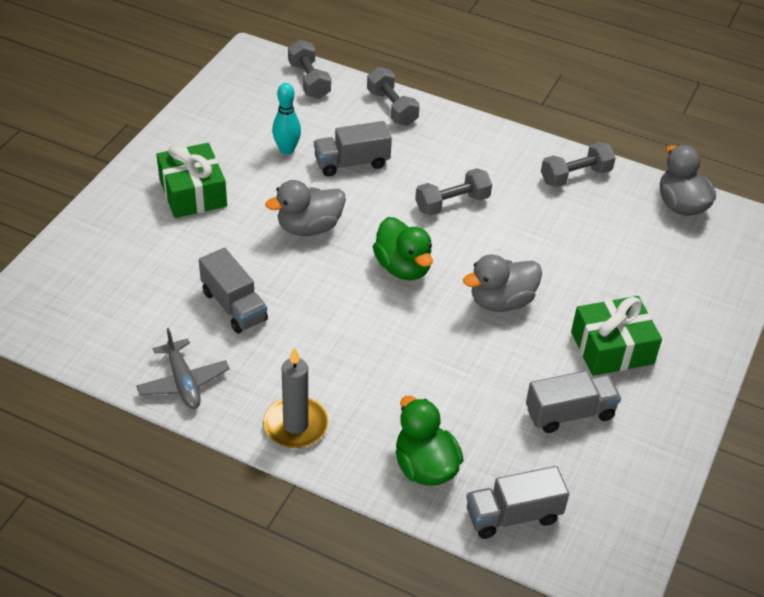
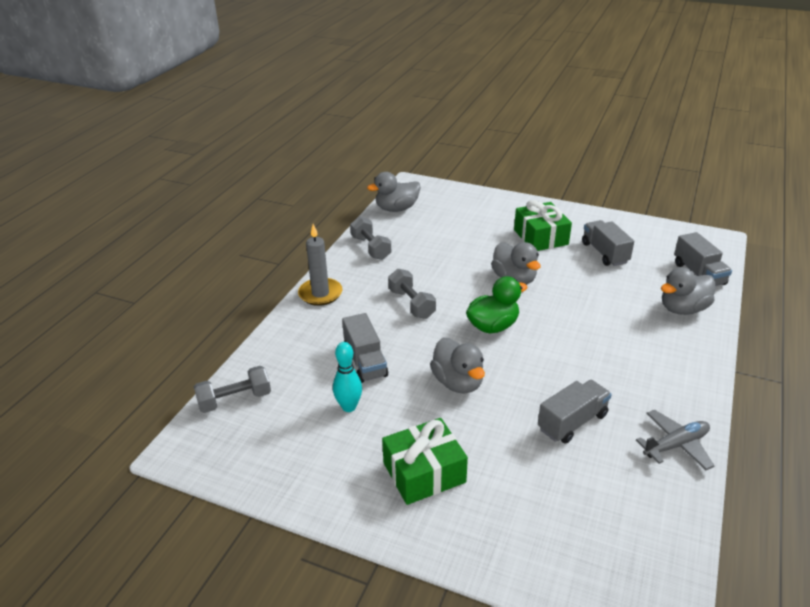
camera: 90 degrees left, 10 degrees down
(295, 425) = (683, 372): grey candle -> grey candle (320, 294)
(392, 108) = (283, 341): grey dumbbell -> none
(425, 466) = (683, 309): green duck -> grey duck

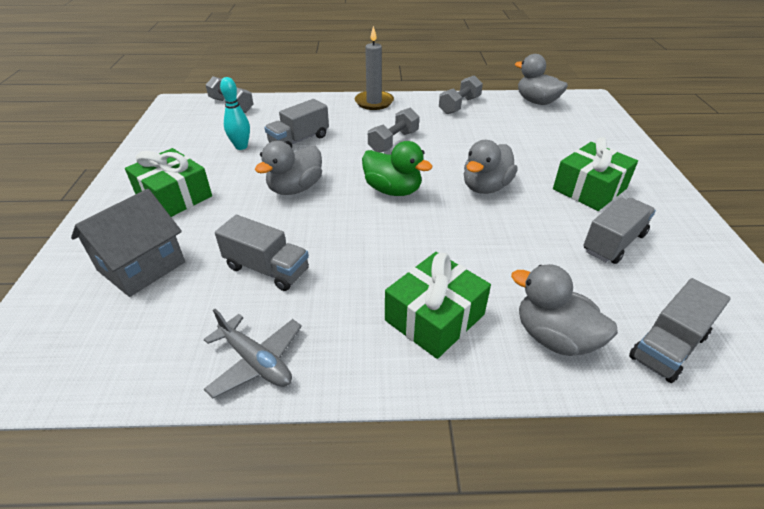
camera: 65 degrees right, 5 degrees up
(538, 506) = (141, 266): none -> grey house
(653, 350) = (434, 317): none -> green gift

